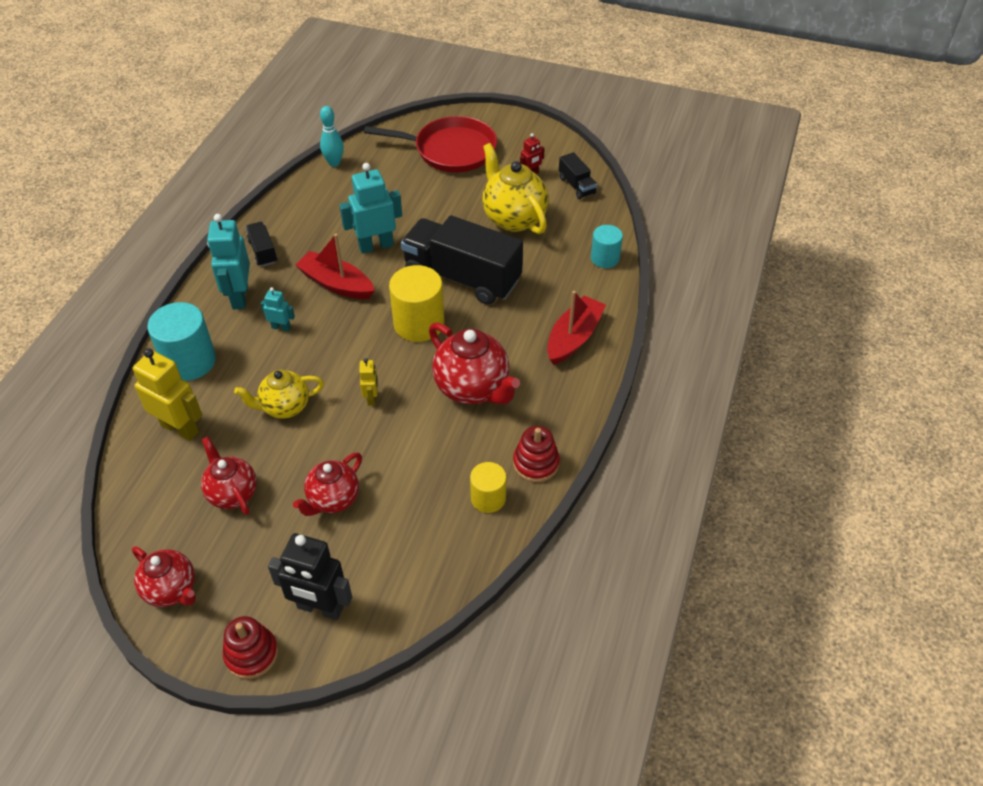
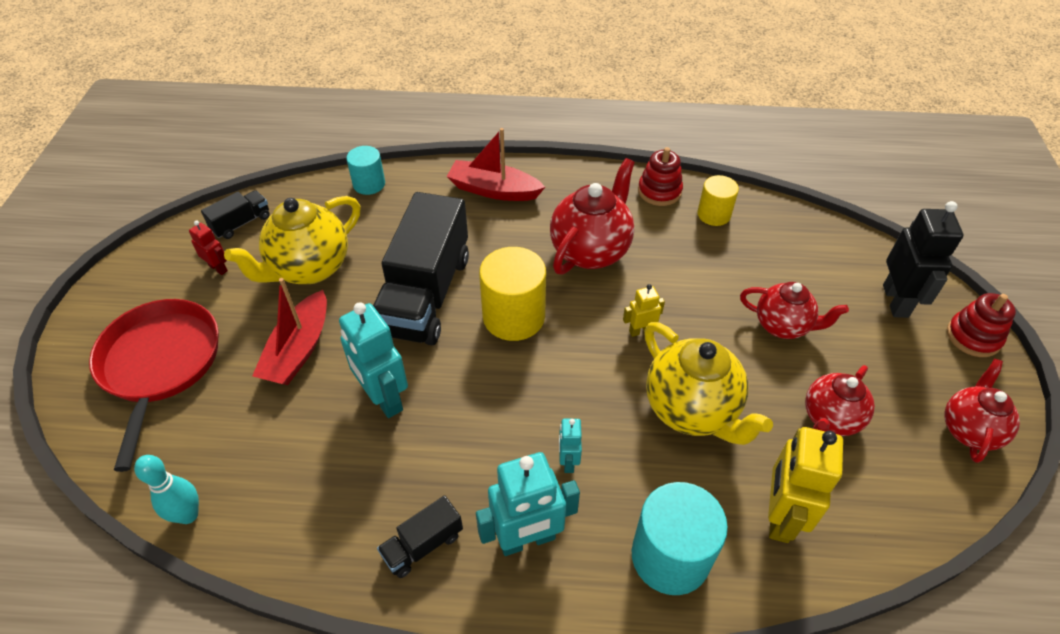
camera: 105 degrees left, 0 degrees up
(285, 407) = (692, 410): yellow teapot -> yellow teapot, size x1.54
(336, 284) = (469, 422): red boat -> red boat (298, 350)

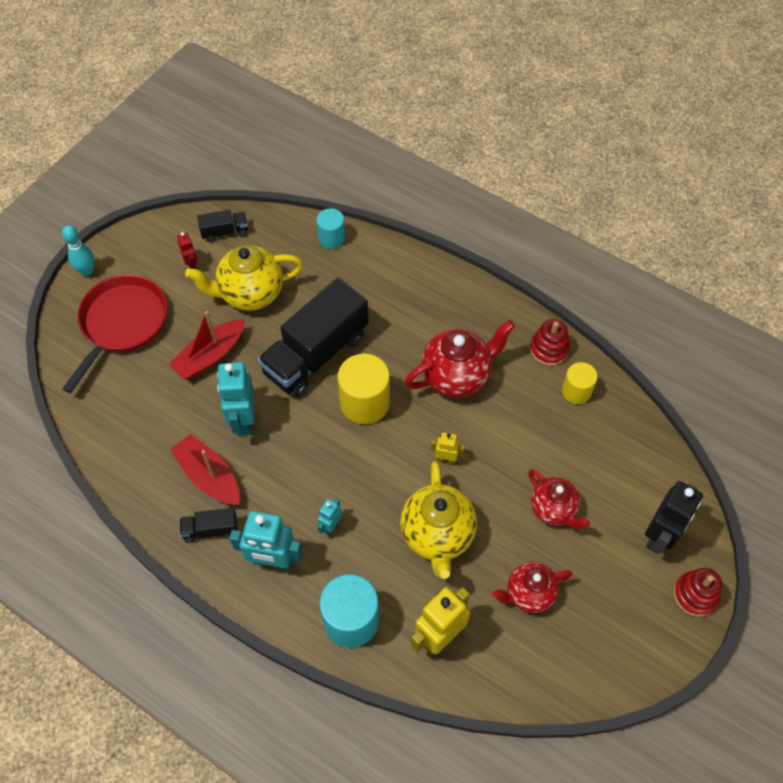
camera: 30 degrees right, 10 degrees up
(188, 515) = (92, 437): turquoise bowling pin -> turquoise bowling pin (87, 271)
(493, 190) = (420, 287): red boat -> red boat (209, 476)
(969, 430) = (623, 656): red teapot -> none

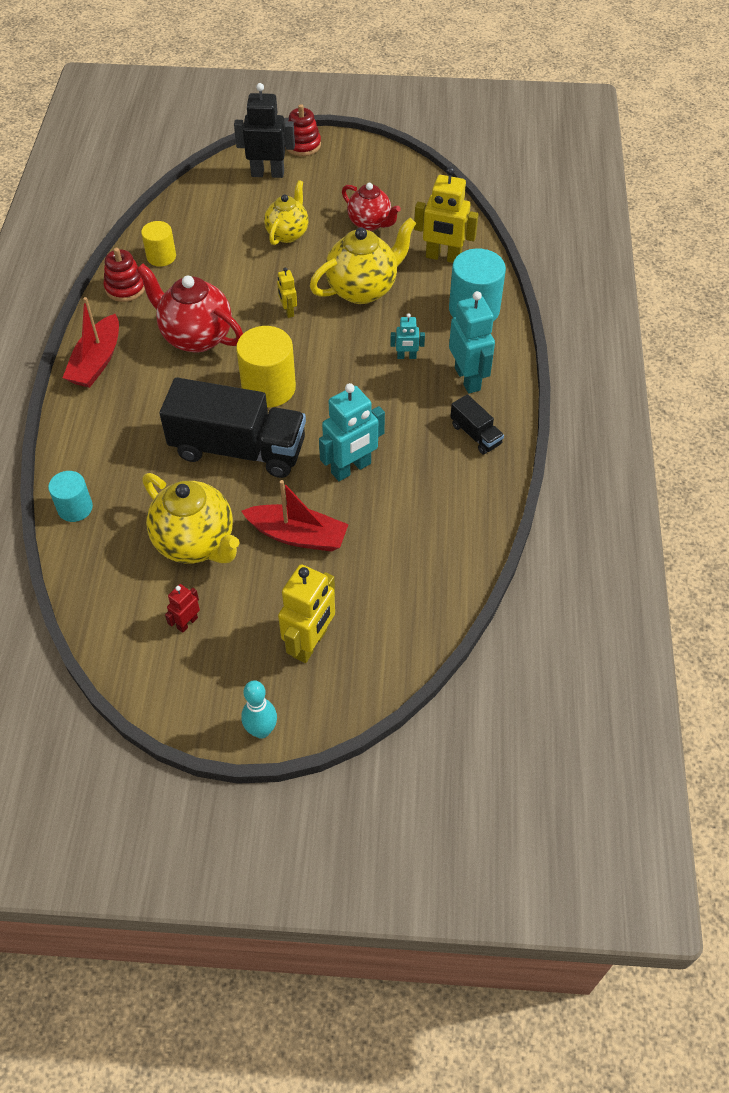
camera: 120 degrees left, 5 degrees down
(122, 323) = (310, 643): red pan -> yellow robot
(209, 476) = (427, 463): red boat -> red boat (97, 361)
(225, 232) = (120, 616): black truck -> none
(553, 509) = (287, 233): red teapot -> yellow teapot

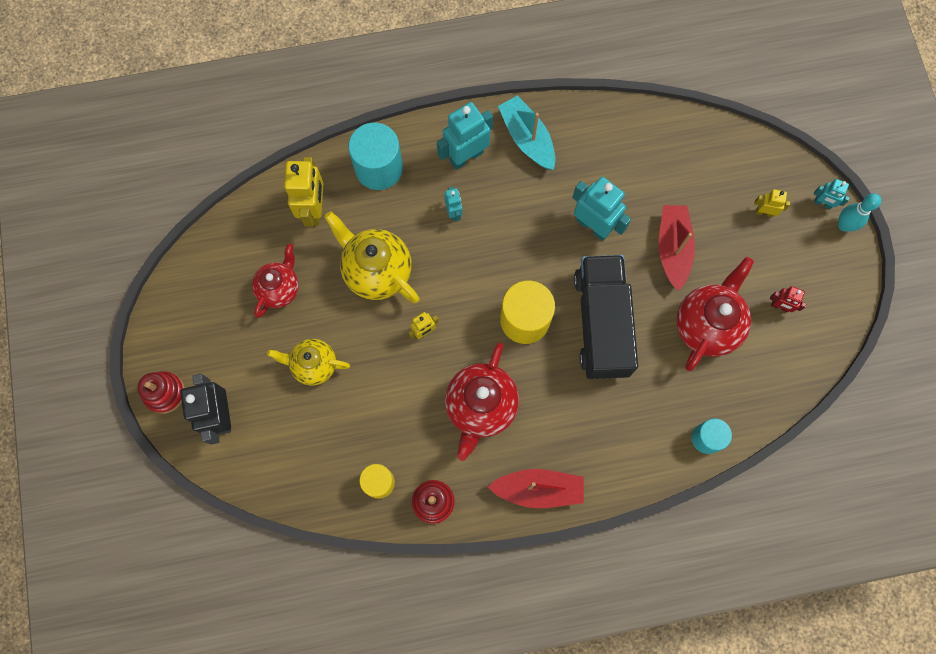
camera: 105 degrees left, 20 degrees up
(196, 543) = (706, 325): yellow teapot -> red teapot
(299, 715) = (822, 203): none -> turquoise robot
(310, 643) = (764, 212): yellow robot -> yellow robot, size x0.51
(475, 434) = (527, 138): black truck -> turquoise boat

